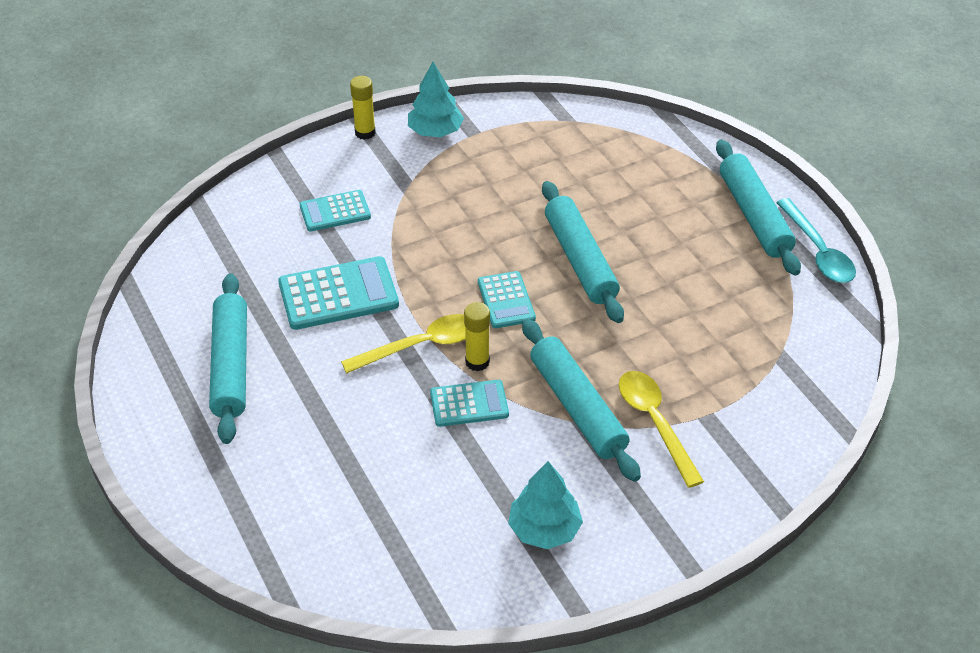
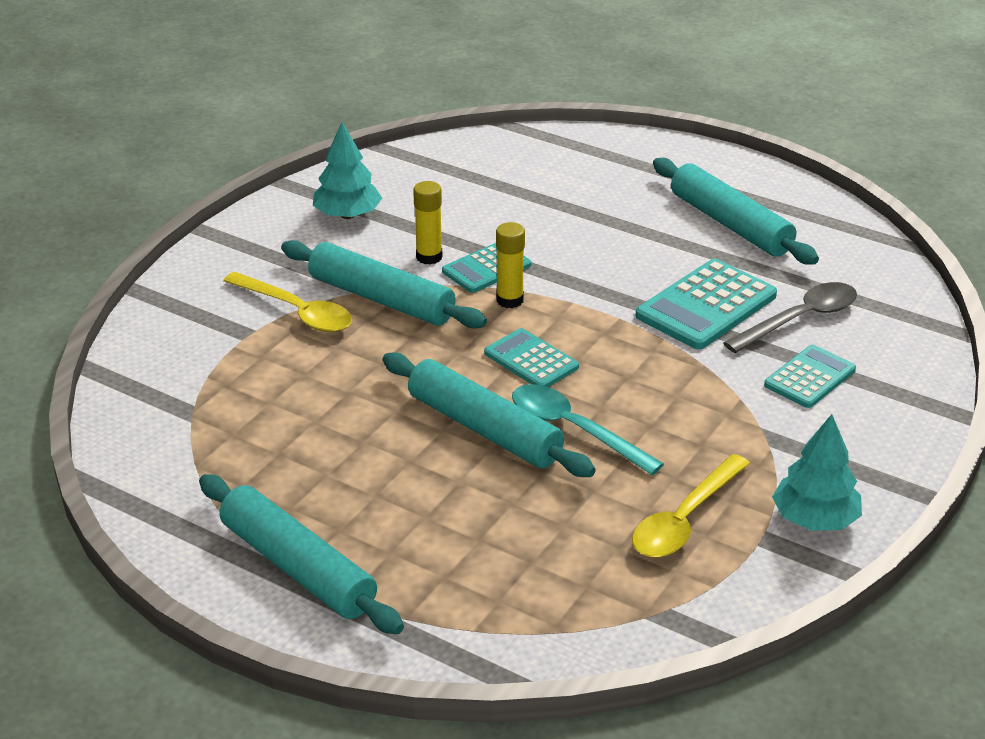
camera: 150 degrees right, 10 degrees down
(288, 256) = (800, 319): none -> grey spoon
(365, 133) = (897, 481): yellow glue stick -> yellow glue stick (429, 257)
(420, 346) = (578, 294): yellow spoon -> yellow spoon (685, 519)
(818, 251) = (189, 550): turquoise spoon -> turquoise spoon (574, 429)

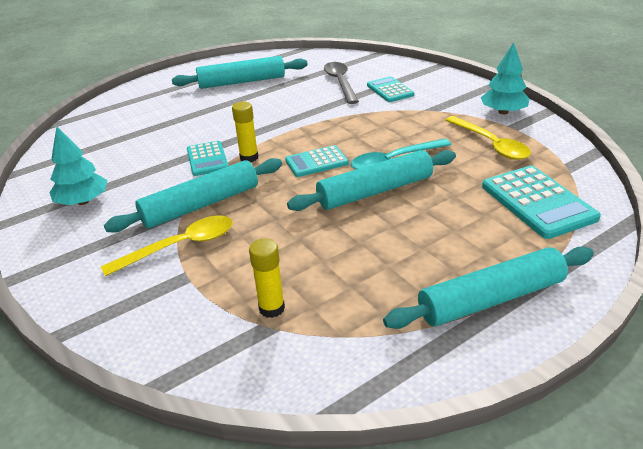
camera: 65 degrees left, 0 degrees up
(429, 257) = (172, 177): yellow glue stick -> yellow glue stick (271, 308)
(706, 306) = (309, 102): turquoise calculator -> turquoise calculator (538, 202)

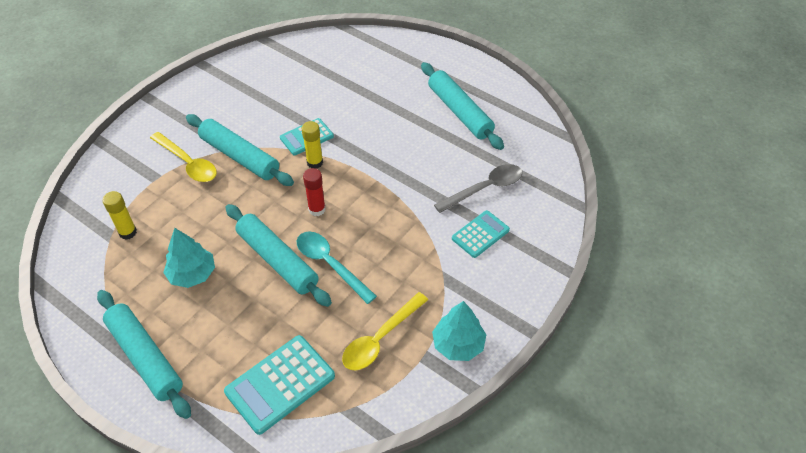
camera: 70 degrees right, 15 degrees up
(83, 201) = (234, 91): turquoise tree -> turquoise tree (192, 274)
(316, 162) = (317, 209): turquoise calculator -> red glue stick

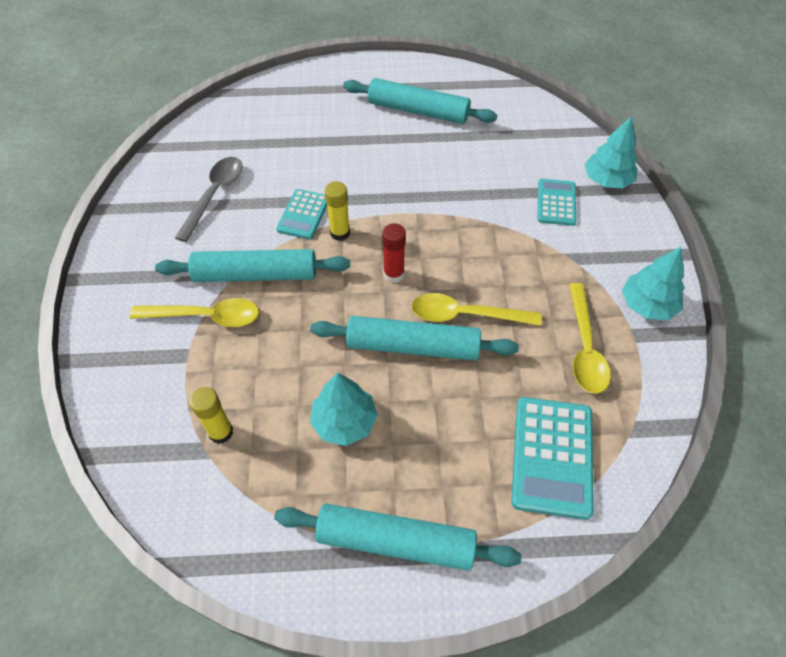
camera: 40 degrees left, 5 degrees up
(330, 264) = (466, 315): turquoise spoon -> yellow spoon
(484, 189) = (515, 163): grey spoon -> grey spoon (214, 195)
(539, 243) = (607, 180): none -> turquoise tree

